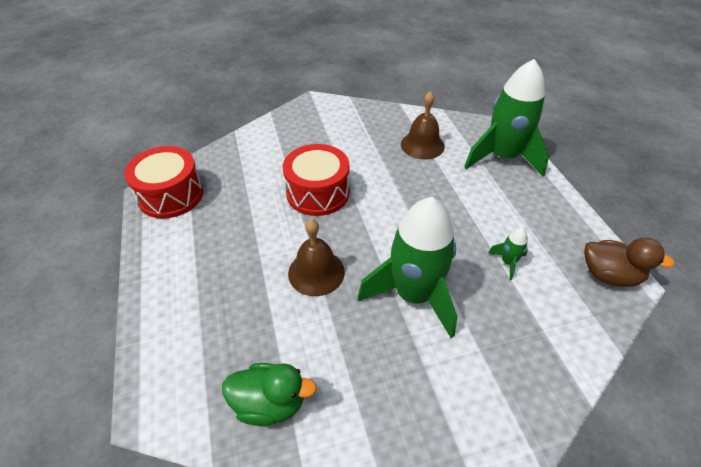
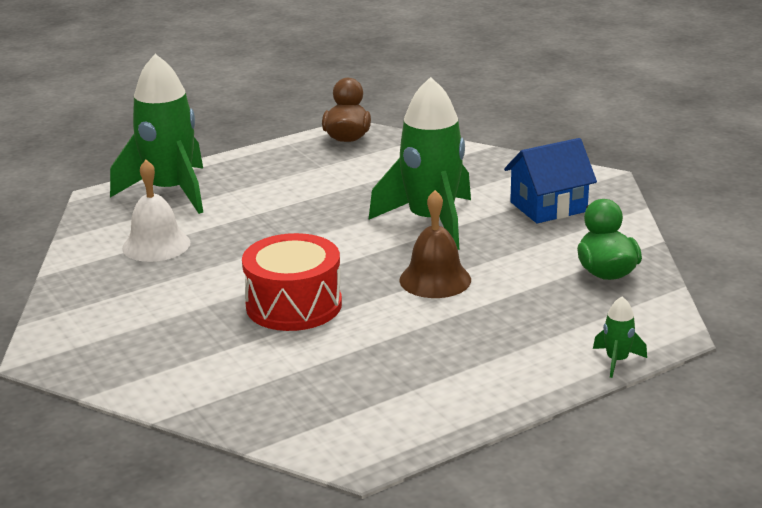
camera: 105 degrees left, 20 degrees down
(171, 195) = (355, 432): red drum -> none
(419, 404) = (548, 207): none -> blue house
(422, 145) = (156, 245): brown bell -> white bell
(507, 262) = (356, 180): green rocket -> green rocket (617, 360)

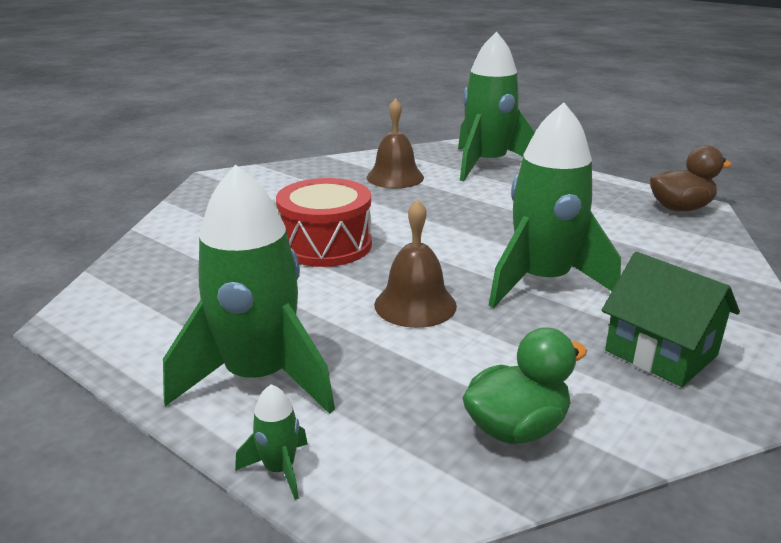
camera: 70 degrees right, 0 degrees up
(156, 245) = (395, 177): white bell -> brown bell
(506, 360) = (259, 377): none -> green rocket
(548, 207) = (661, 353): blue house -> green house

